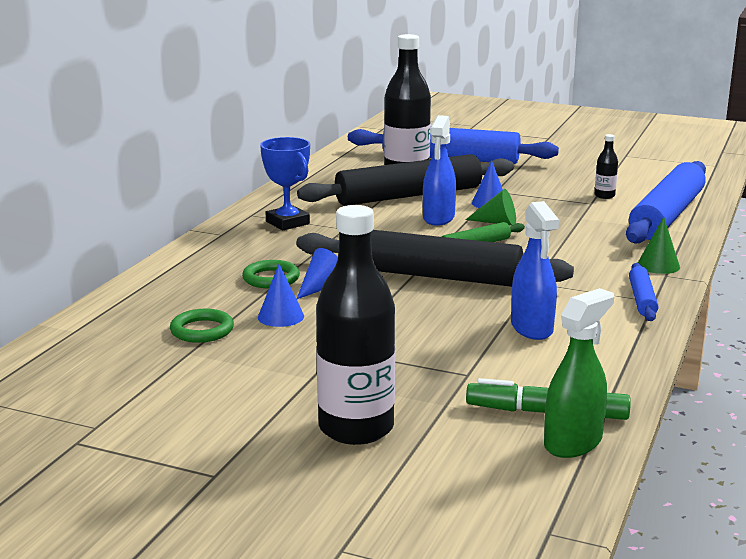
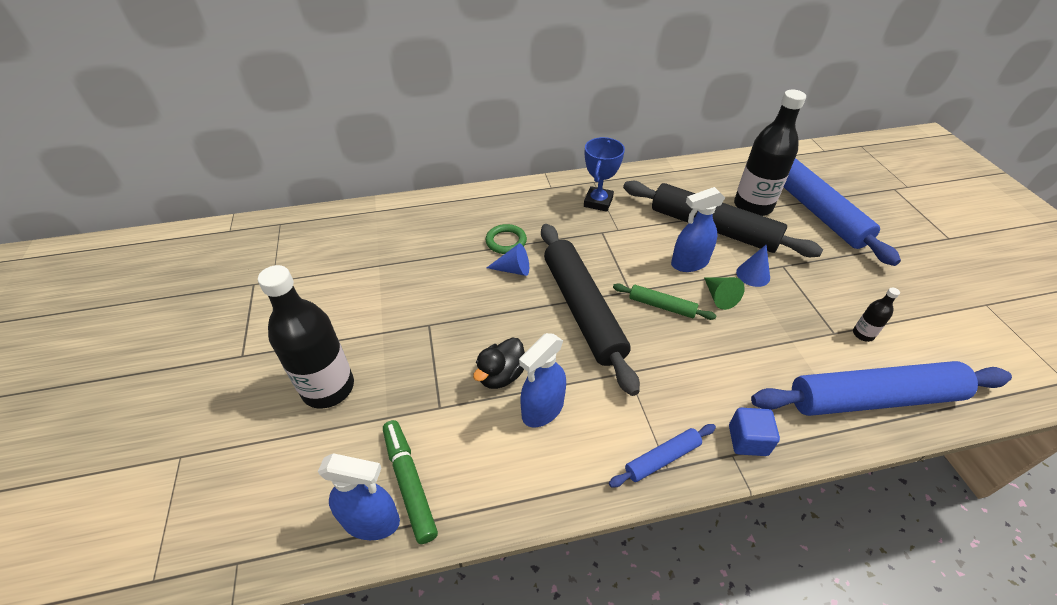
camera: 55 degrees right, 25 degrees up
(202, 330) = (411, 254): green ring -> none
(281, 316) = (455, 275): blue cone -> none
(464, 334) = (501, 375): none -> black duck
(573, 443) = (371, 521): green spray bottle -> blue spray bottle
(658, 265) = (748, 440): green cone -> blue cube

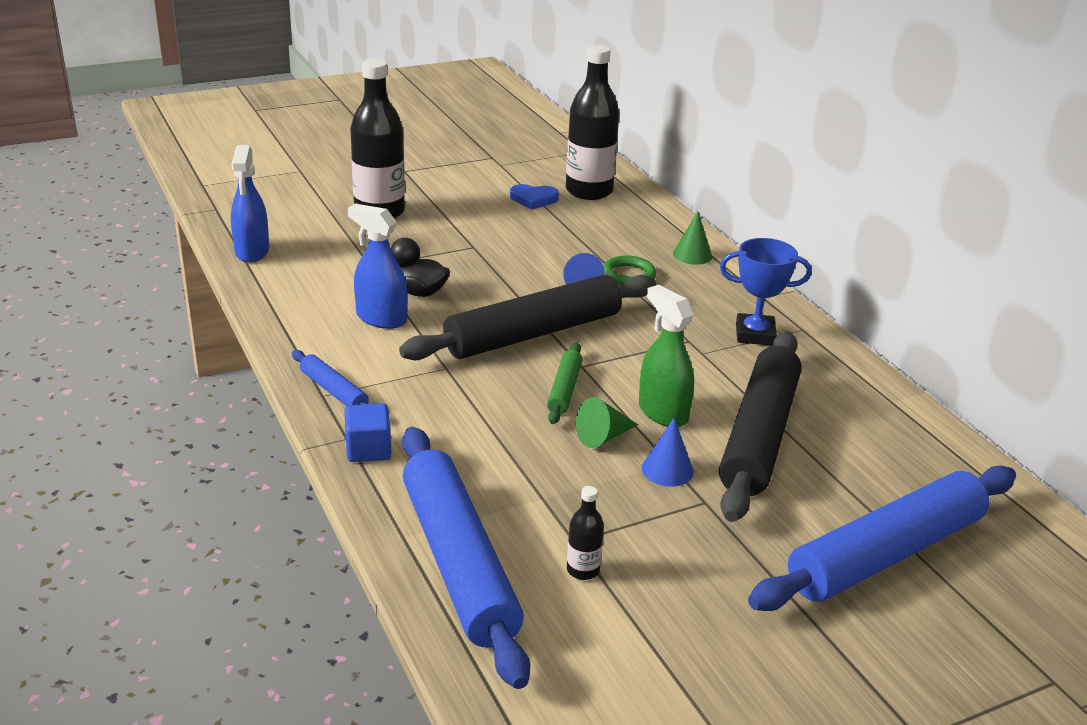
camera: 75 degrees right, 15 degrees down
(356, 271) = (533, 199): none -> blue heart
(409, 483) = (288, 262): green marker -> none
(485, 204) = (692, 255): none -> green cone
(689, 263) = (662, 412): blue spray bottle -> green spray bottle
(752, 206) = (847, 479): black bottle -> black bottle (589, 191)

